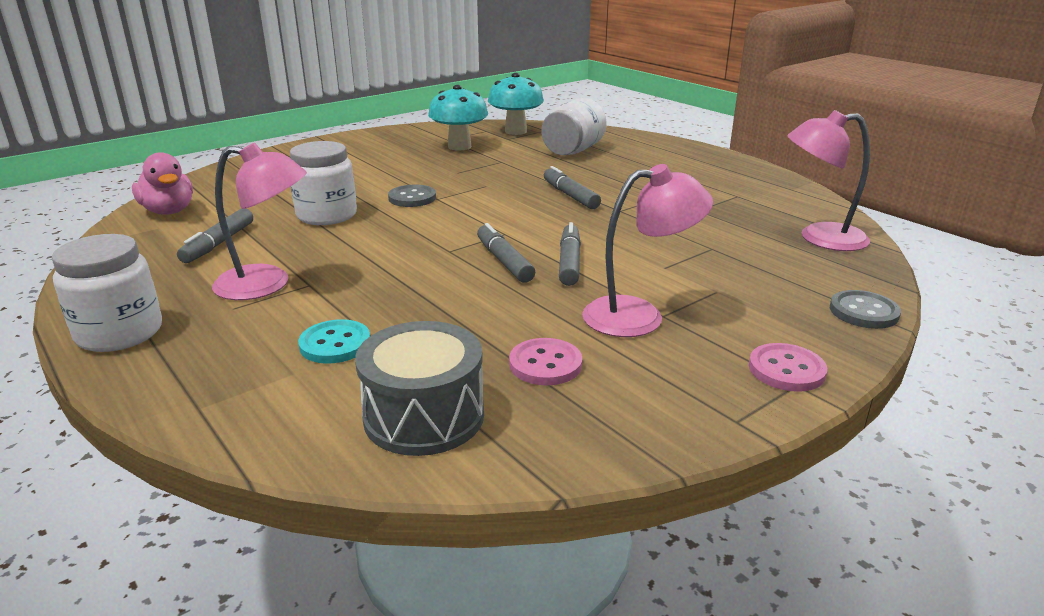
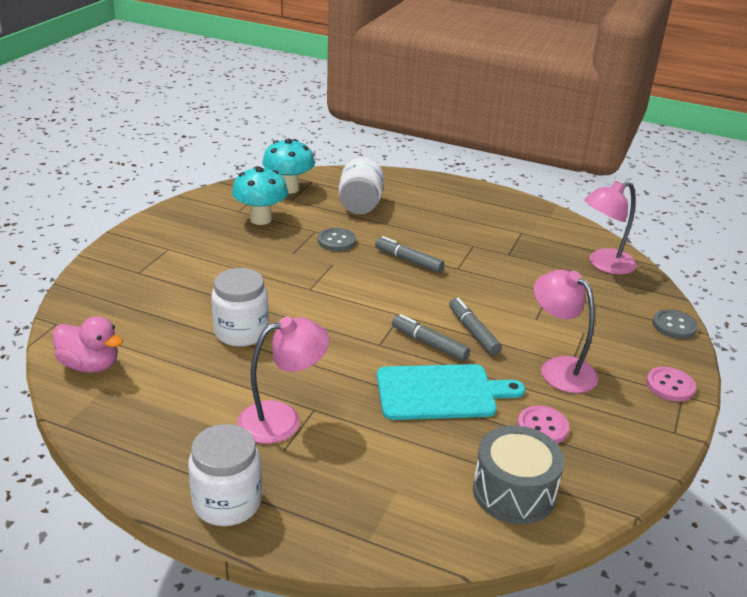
camera: 30 degrees left, 5 degrees up
(218, 244) = (187, 389): grey marker -> none
(335, 344) = (397, 456): turquoise button -> none
(412, 198) = (289, 293): grey button -> grey button (336, 241)
(461, 303) = (440, 392): none -> turquoise cutting board
(639, 316) = (559, 368): pink lamp -> pink lamp turned 90 degrees counterclockwise

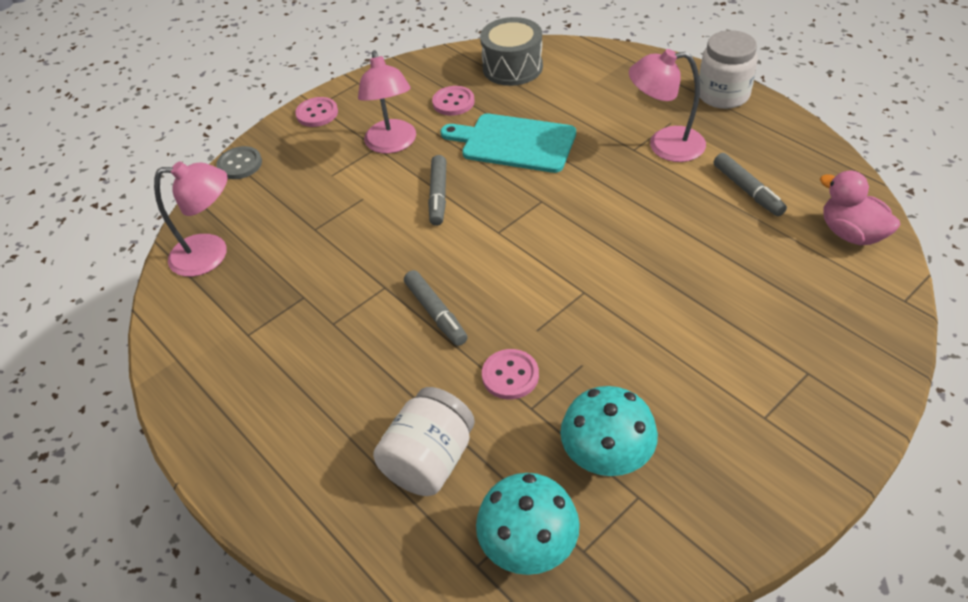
camera: 150 degrees left, 15 degrees up
(241, 332) = (683, 243): white jar -> none
(336, 241) = (510, 375): grey button -> pink button
(429, 344) = (491, 191): grey marker -> grey marker (747, 190)

